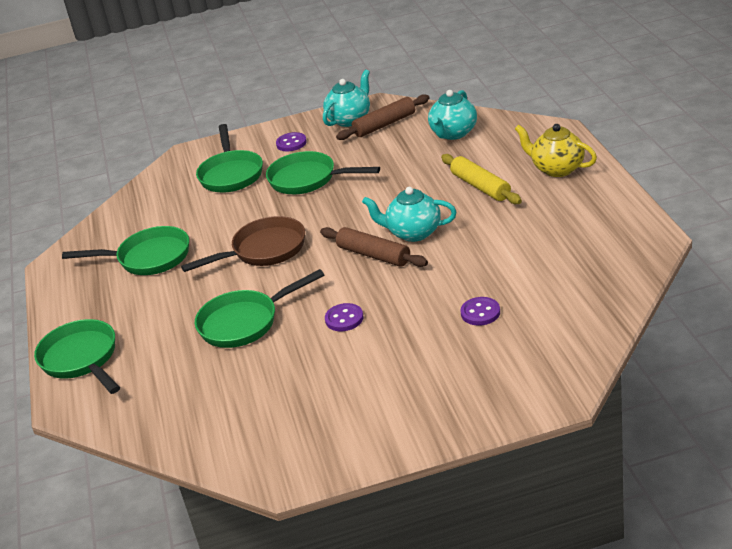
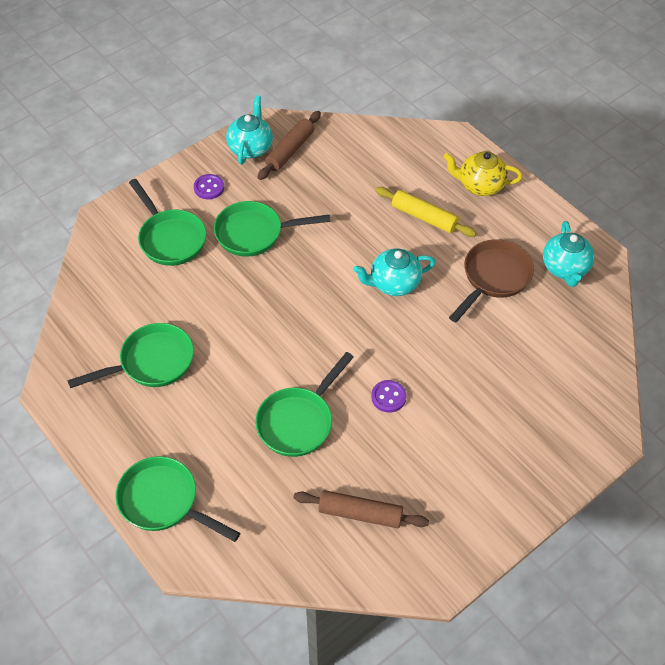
camera: 30 degrees left, 20 degrees up
(264, 250) = (264, 331): brown pan -> brown pan (493, 278)
(374, 255) = (372, 317): brown rolling pin -> brown rolling pin (360, 514)
(453, 133) = (363, 154): turquoise teapot -> turquoise teapot (565, 268)
(480, 313) = (502, 365): purple button -> none

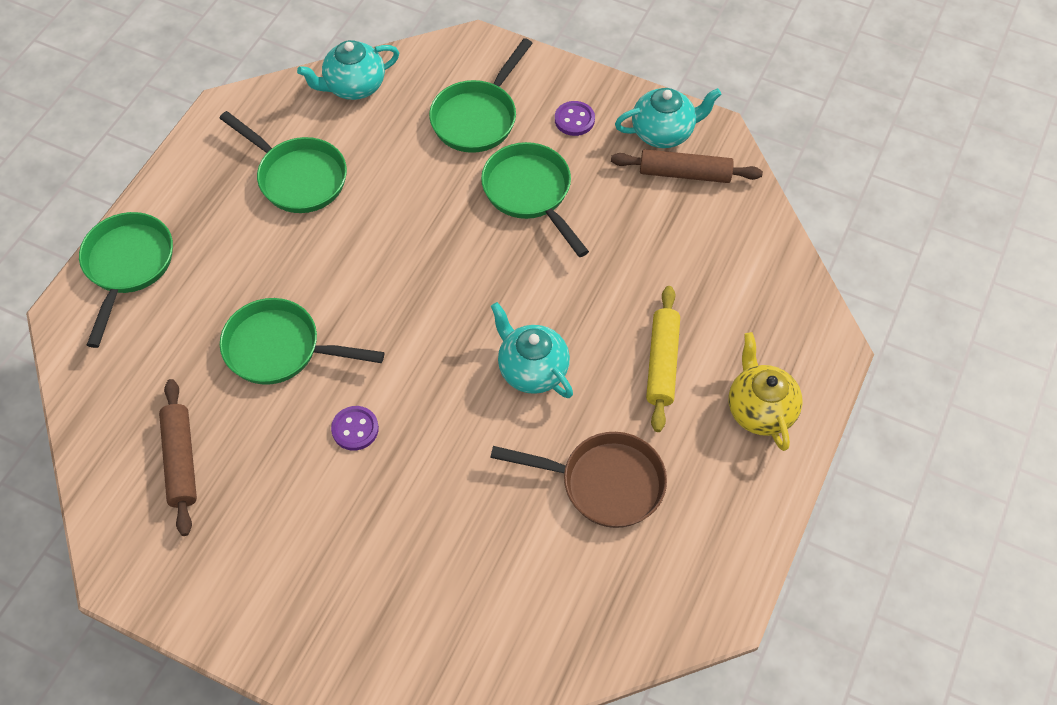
camera: 65 degrees right, 5 degrees up
(565, 268) = (670, 569): turquoise teapot -> turquoise teapot (354, 86)

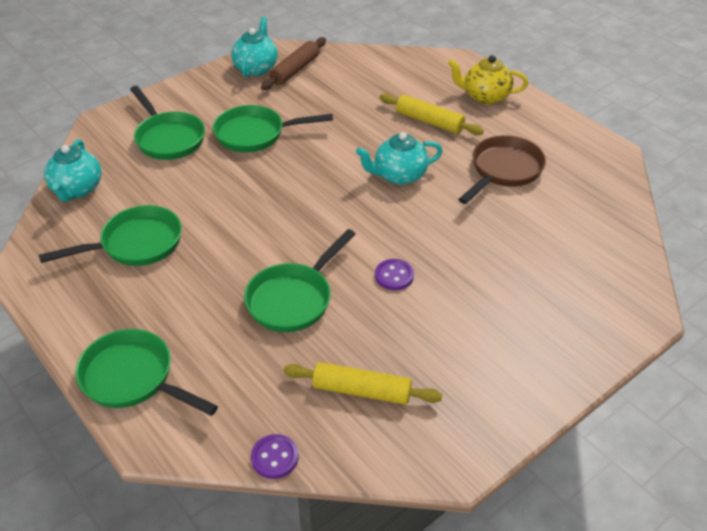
camera: 65 degrees left, 15 degrees down
(181, 461) = (361, 391): brown rolling pin -> yellow rolling pin
(574, 120) = (212, 98): purple button -> purple button (275, 457)

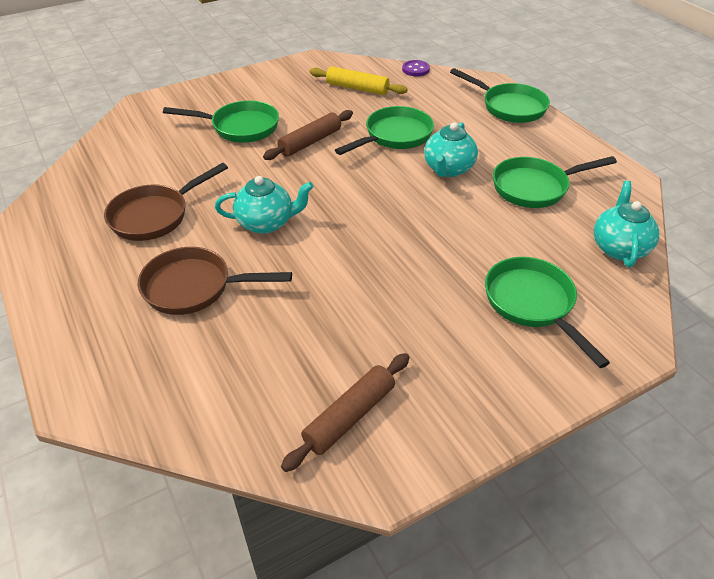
camera: 170 degrees left, 0 degrees up
(255, 134) = (420, 296): green pan -> green pan (240, 127)
(256, 68) = (414, 432): turquoise teapot -> turquoise teapot (448, 169)
(394, 276) = (310, 142): purple button -> brown rolling pin
(429, 121) = (194, 287): yellow rolling pin -> brown pan
(485, 97) = (95, 319): yellow teapot -> none

